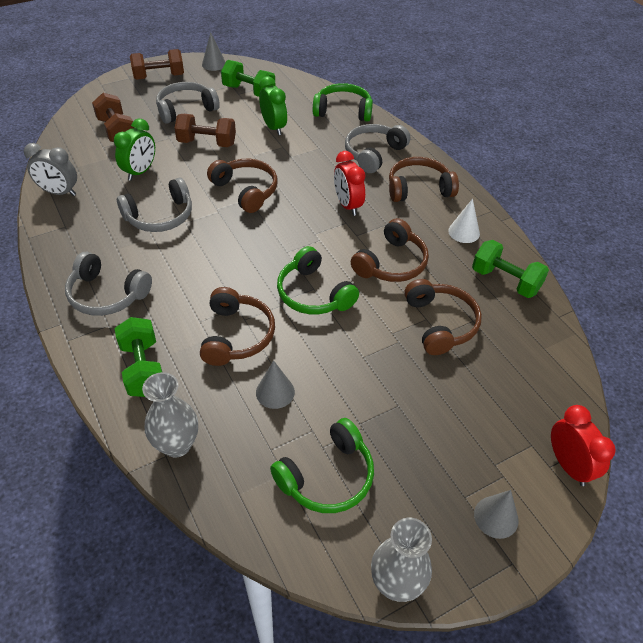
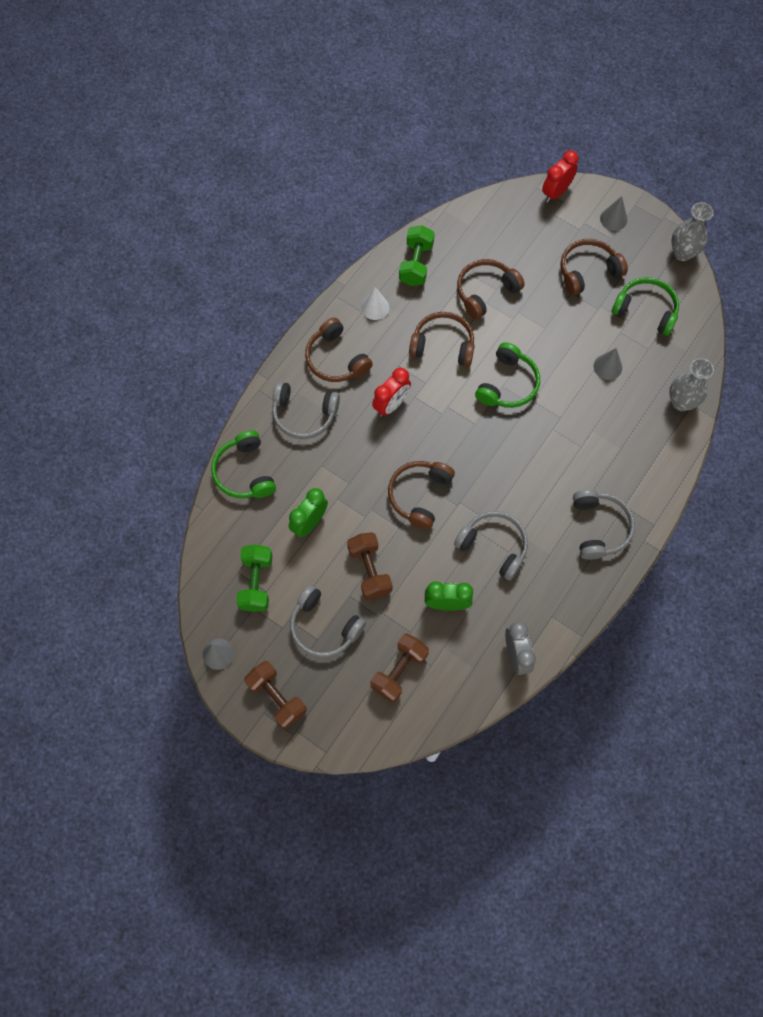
camera: 115 degrees left, 20 degrees up
(143, 368) = (643, 458): green dumbbell -> none
(237, 335) = (578, 414): brown headphones -> brown headphones (587, 271)

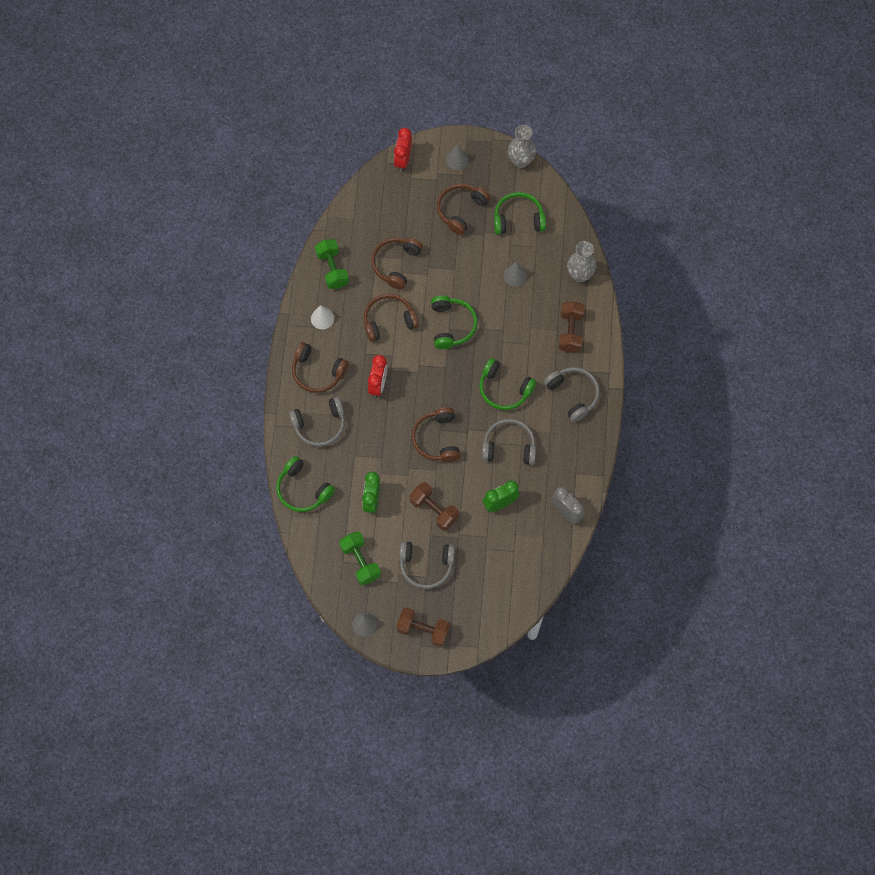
camera: 30 degrees left, 0 degrees up
(399, 671) = (495, 566): brown dumbbell -> brown dumbbell (570, 332)
(525, 481) = (504, 389): none -> green headphones

